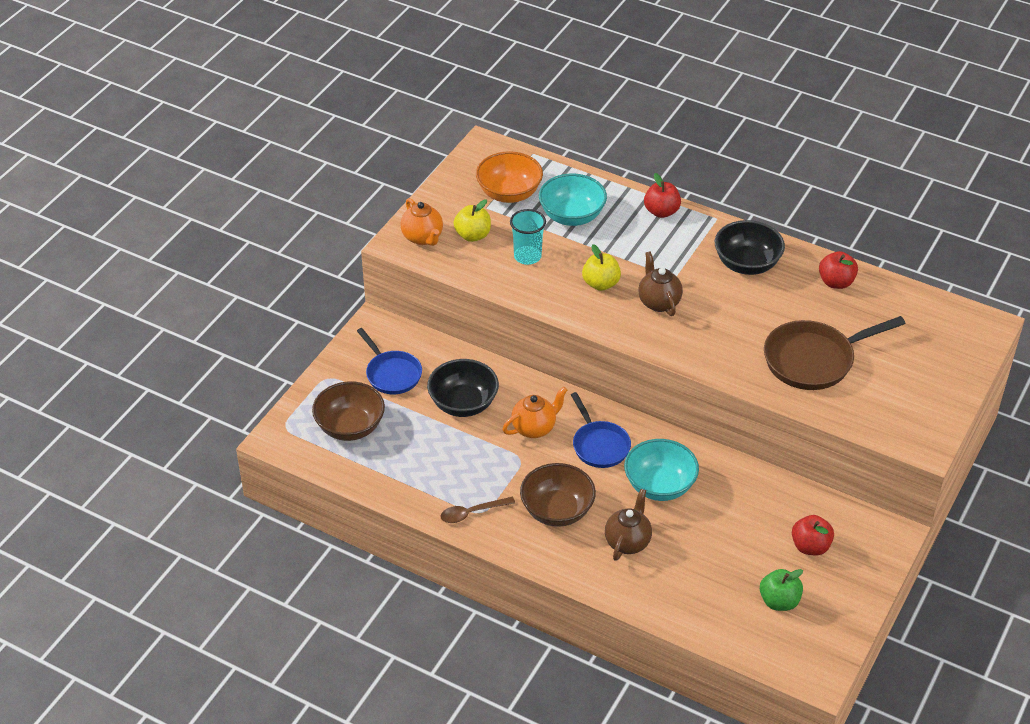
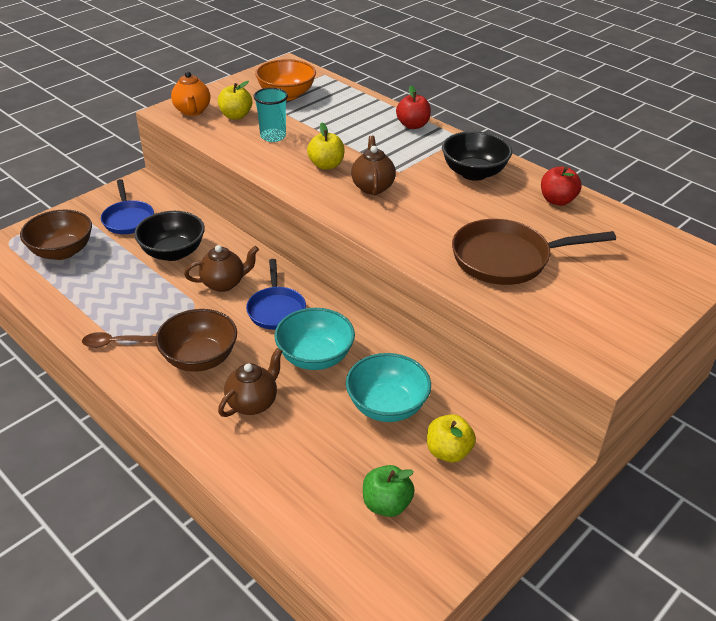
camera: 15 degrees right, 5 degrees down
(534, 428) = (224, 283): orange teapot -> brown teapot
(572, 216) = (330, 116): turquoise bowl -> turquoise bowl (387, 406)
(810, 546) = (448, 452): red apple -> yellow apple

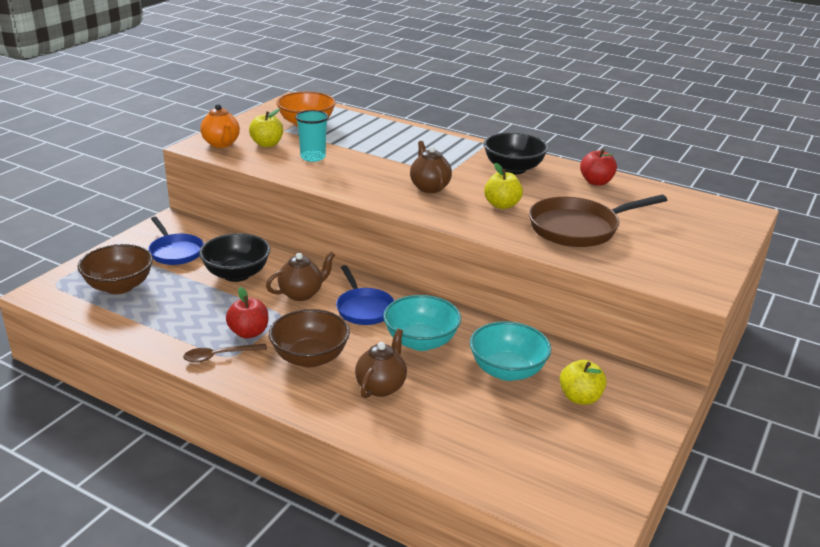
camera: 15 degrees left, 10 degrees down
(326, 165) = (377, 175): yellow apple -> yellow apple (502, 205)
(386, 504) = (547, 447): green apple -> none
(413, 125) = (438, 138): red apple -> red apple (249, 333)

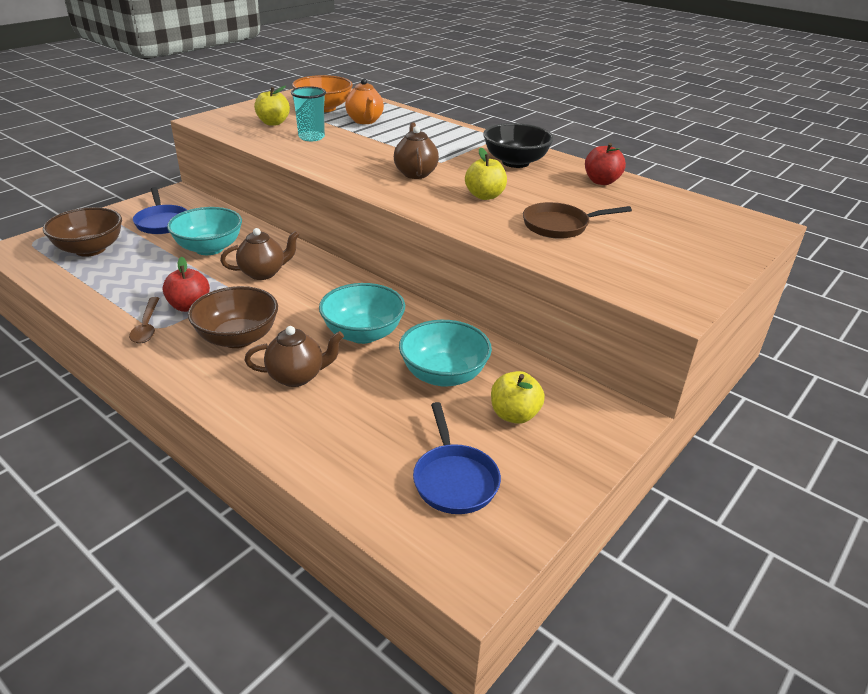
camera: 10 degrees right, 5 degrees up
(219, 356) = (147, 326): brown spoon -> brown spoon turned 90 degrees counterclockwise
(221, 144) = (229, 120): orange teapot -> orange teapot (365, 121)
(236, 274) = (209, 248): black bowl -> turquoise bowl
(363, 308) = (319, 294): blue pan -> blue pan (454, 479)
(381, 386) = (297, 377): brown teapot -> brown teapot turned 45 degrees clockwise
(578, 228) = (559, 226): brown pan -> brown pan, size x0.66

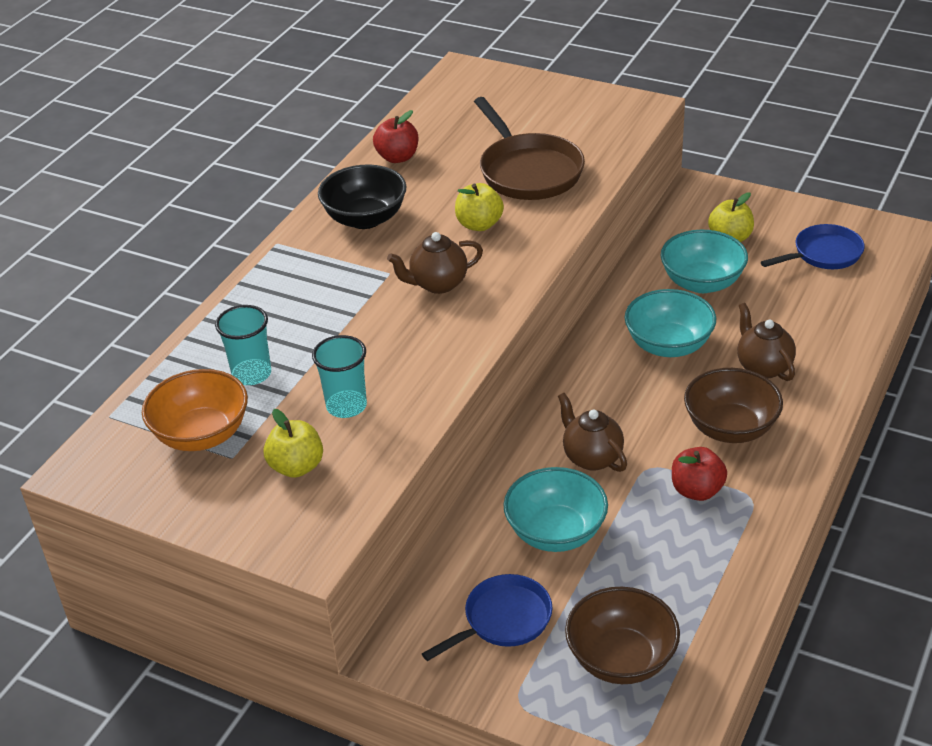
camera: 100 degrees left, 5 degrees up
(147, 326) = (755, 507): brown spoon -> none
(365, 121) = (251, 374): orange teapot -> turquoise cup
(559, 226) = (528, 171): brown pan -> brown pan, size x1.53

